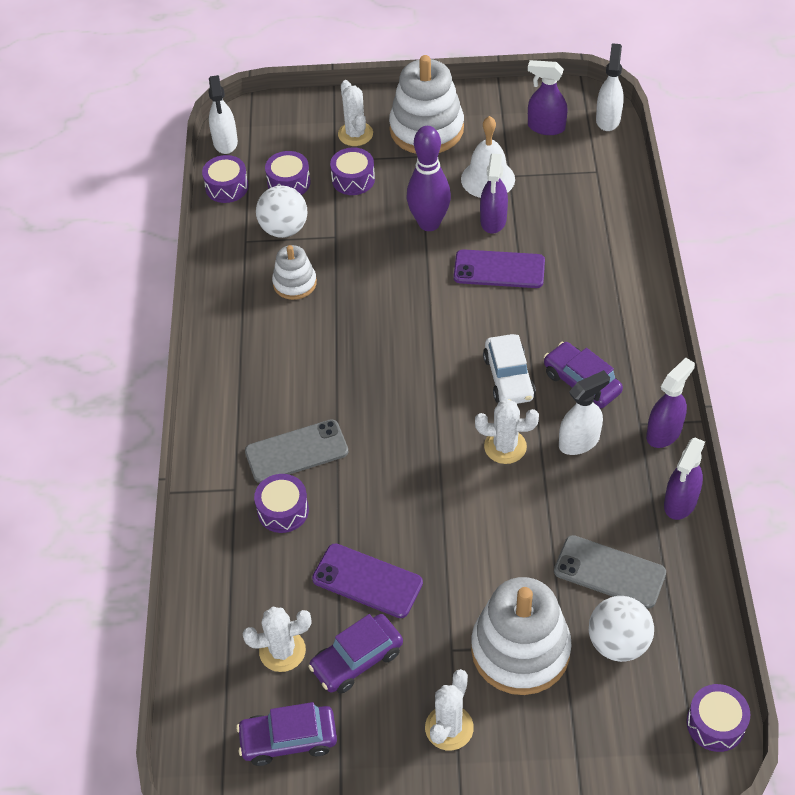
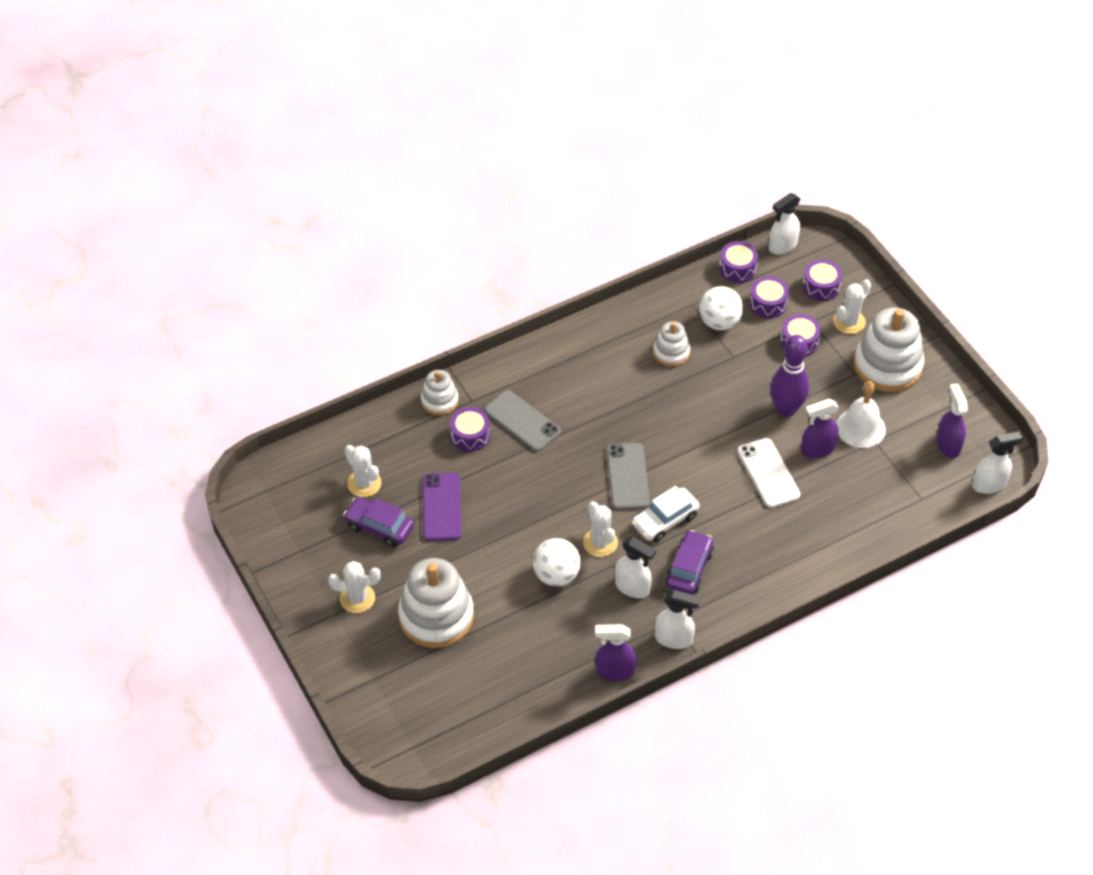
camera: 60 degrees right, 0 degrees up
(212, 521) = (439, 400): none -> white stacking toy
(288, 740) = (304, 515): purple car -> none
(499, 269) = (768, 473): purple phone -> white phone
(609, 572) = (528, 647): grey phone -> grey phone (627, 476)
(618, 643) = (473, 672): white ball -> white ball (556, 575)
(664, 432) = (673, 639): purple spray bottle -> white spray bottle
(715, 724) = (440, 752): purple drum -> purple drum (821, 286)

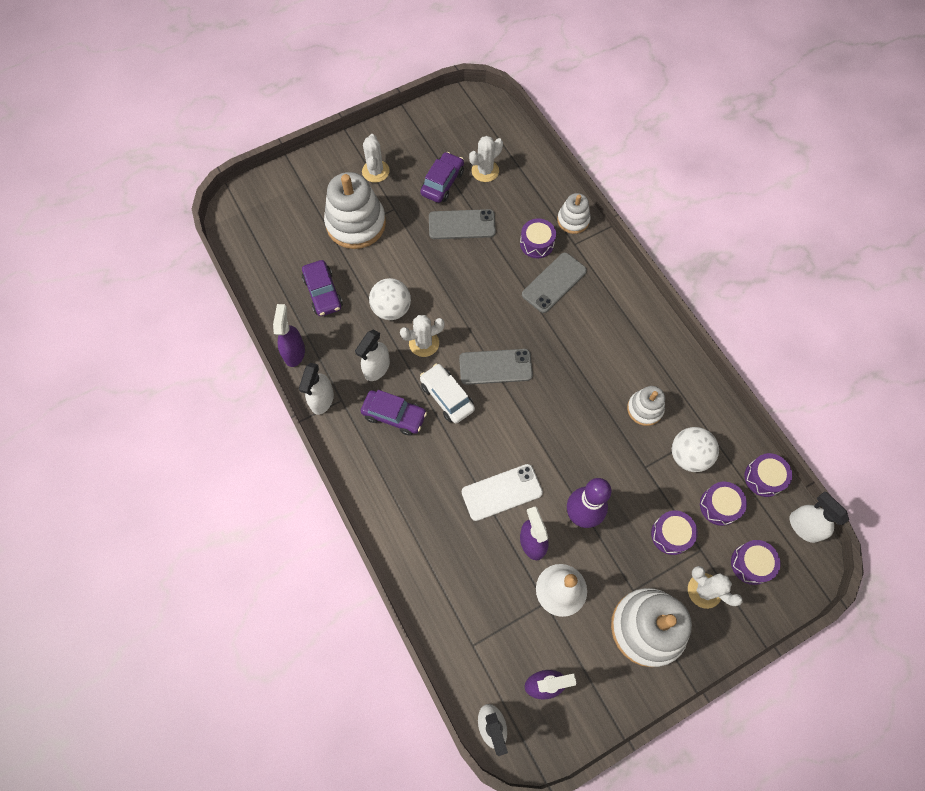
camera: 90 degrees right, 15 degrees up
(441, 507) = (462, 225): purple phone -> grey phone
(534, 646) = (323, 293): none -> purple car

